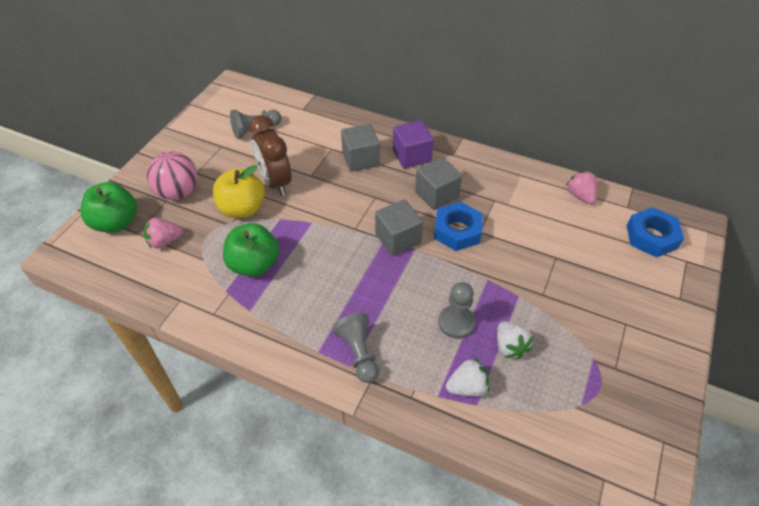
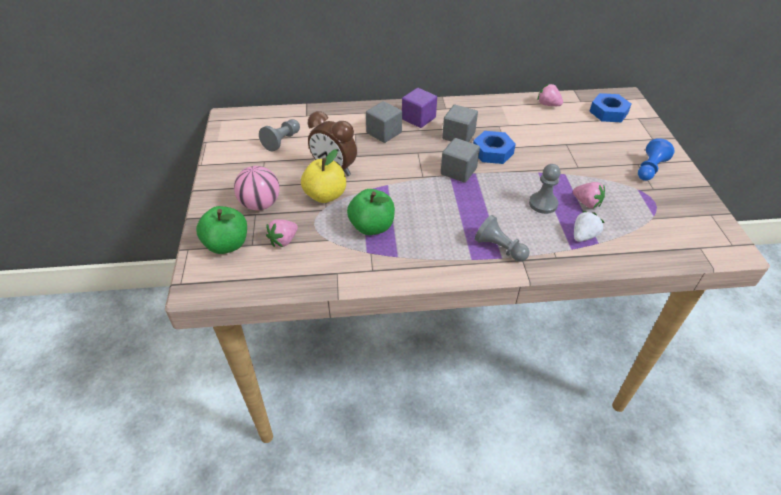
camera: 30 degrees left, 5 degrees down
(510, 346) = (587, 203): white strawberry -> pink strawberry
(636, 338) = (650, 169): none -> blue pawn

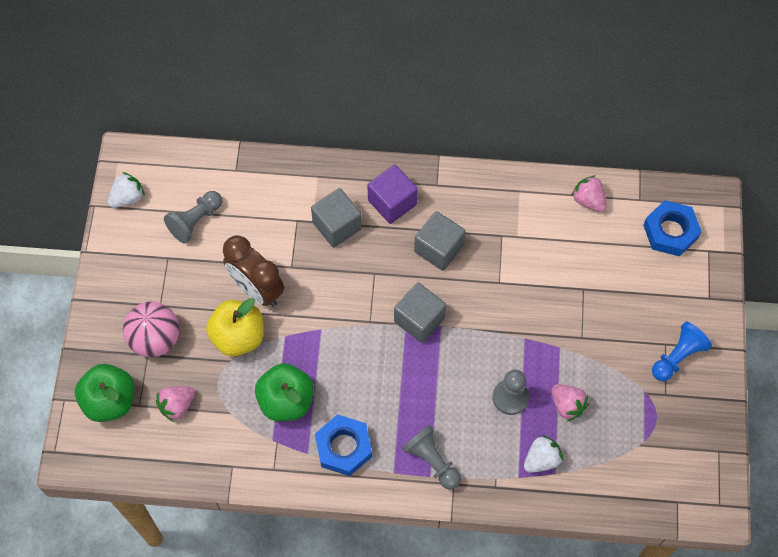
camera: 10 degrees right, 20 degrees up
(230, 135) = (128, 197): none -> white strawberry
(493, 152) = (476, 289): blue nut -> blue nut (343, 447)

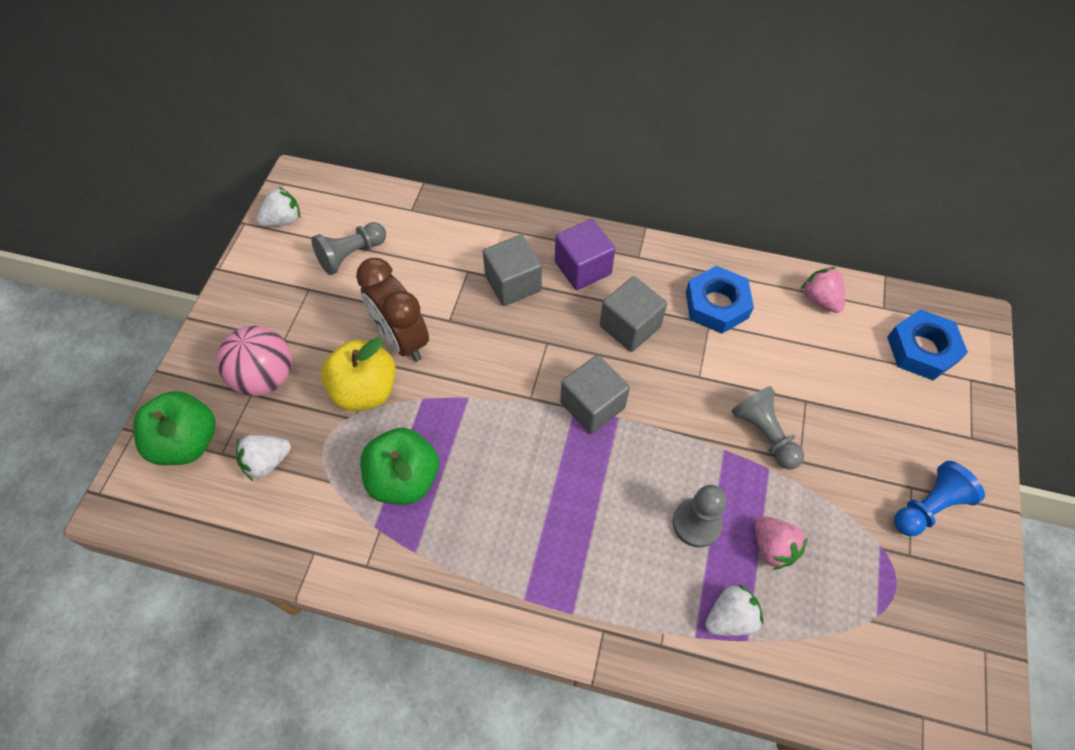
camera: 10 degrees right, 5 degrees down
(177, 406) = (267, 462): pink strawberry -> white strawberry
(343, 447) = (464, 553): blue nut -> blue nut (716, 305)
(432, 461) = (578, 592): grey pawn -> grey pawn (764, 434)

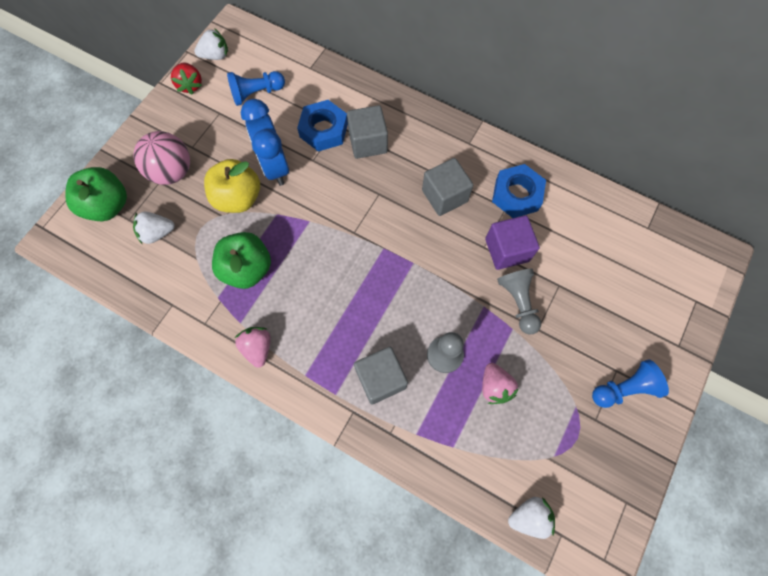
camera: 15 degrees right, 10 degrees up
(260, 263) = (190, 85): none -> red strawberry
(351, 255) = (256, 93): grey pawn -> blue pawn
(402, 339) = (275, 166): brown clock -> blue clock
(583, 268) = (424, 142): purple cube -> purple cube (507, 250)
(592, 405) = (397, 249): grey cube -> grey cube (380, 379)
(730, 617) = (446, 427): white strawberry -> white strawberry (529, 516)
(820, 299) = (599, 209): pink strawberry -> pink strawberry (258, 348)
(921, 349) = (666, 268): blue nut -> blue nut (324, 130)

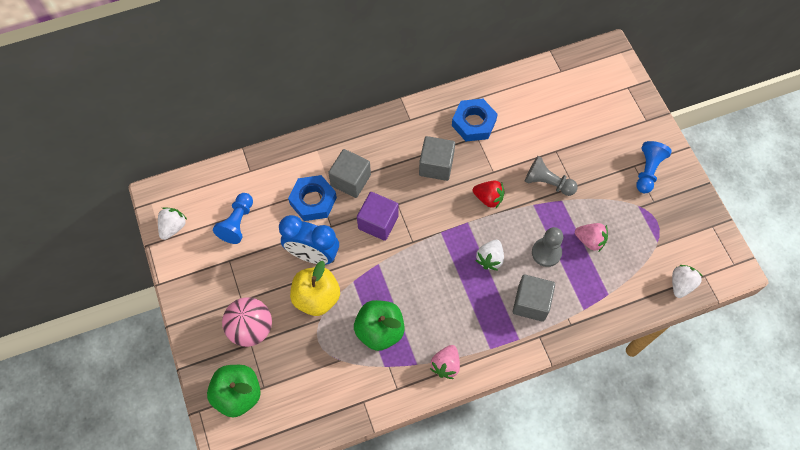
camera: 50 degrees left, 5 degrees down
(157, 233) = (295, 373): white strawberry -> white strawberry (490, 259)
(190, 85) = (183, 263): red strawberry -> red strawberry (488, 198)
(258, 348) = (445, 365): pink strawberry -> pink strawberry turned 90 degrees counterclockwise
(507, 250) = (507, 160): purple cube -> purple cube (378, 222)

